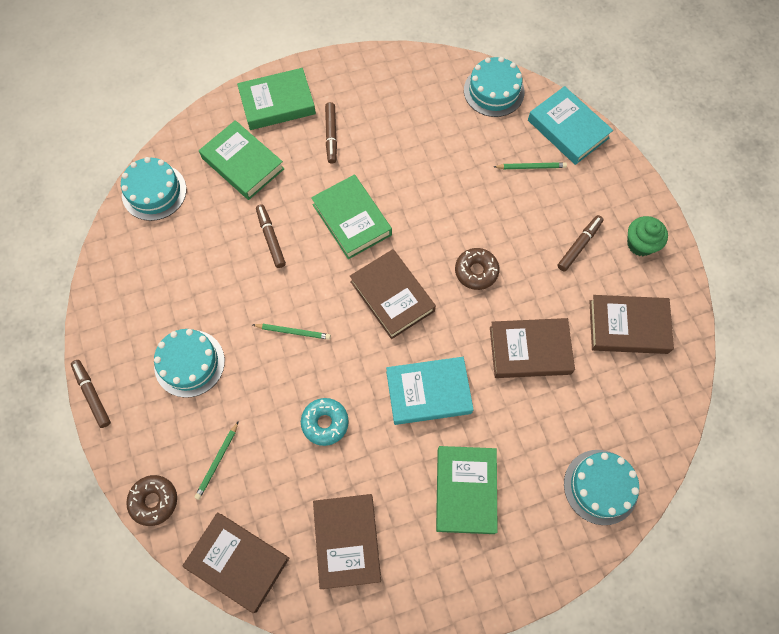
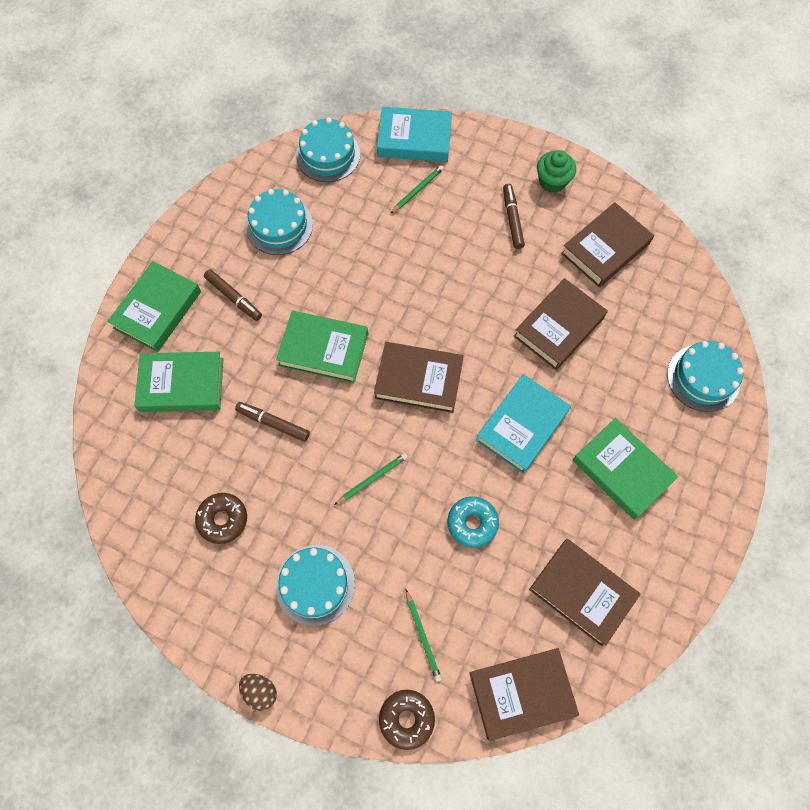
camera: 45 degrees left, 0 degrees up
(92, 394) = (260, 691): brown marker -> brown egg
(154, 192) = (127, 477): turquoise cake -> turquoise cake (279, 226)
(476, 271) = (460, 304): brown donut -> brown donut (223, 519)

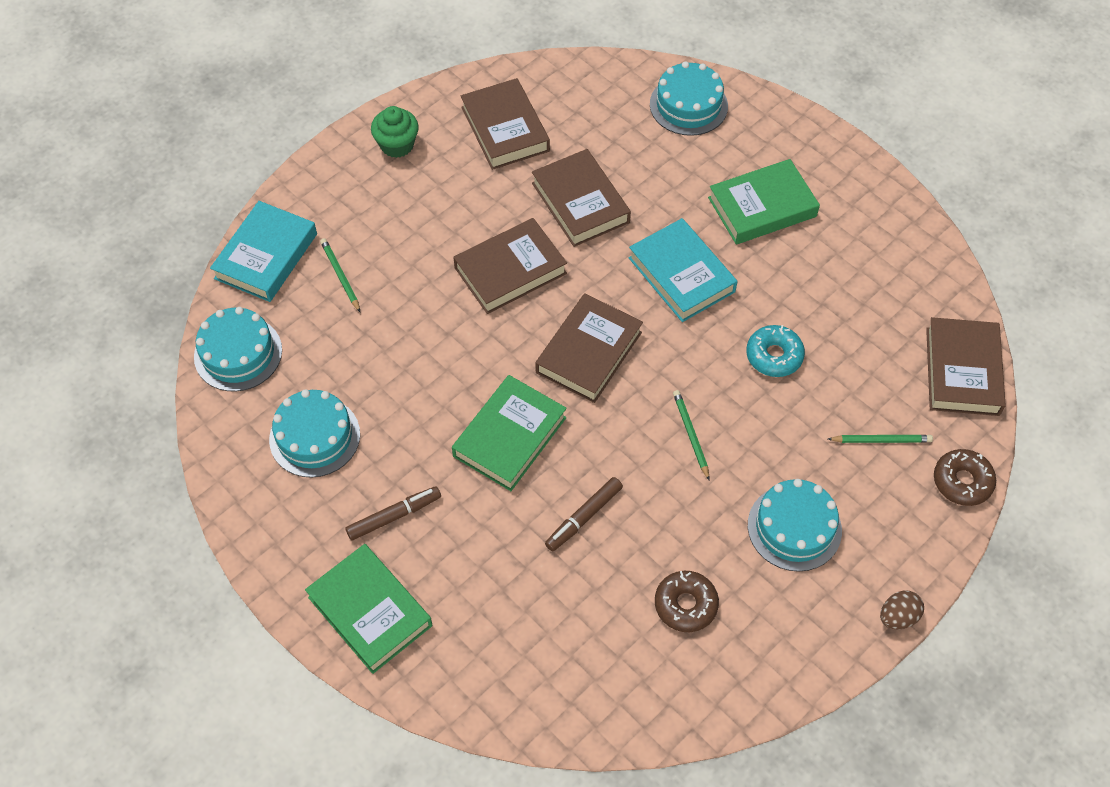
camera: 70 degrees left, 10 degrees down
(182, 384) = (490, 607): green book -> none
(512, 219) = (427, 198): brown marker -> none
(582, 592) = (877, 285): brown book -> brown book (510, 271)

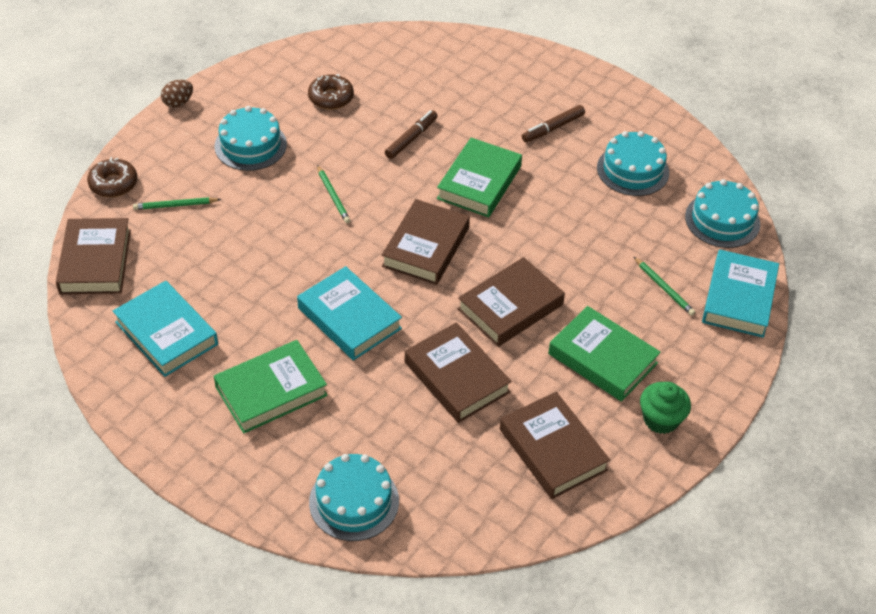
camera: 170 degrees right, 10 degrees down
(370, 611) = (551, 78): green book -> green book (602, 358)
(774, 356) = (263, 258): turquoise donut -> none
(871, 277) = (166, 333): none -> turquoise book

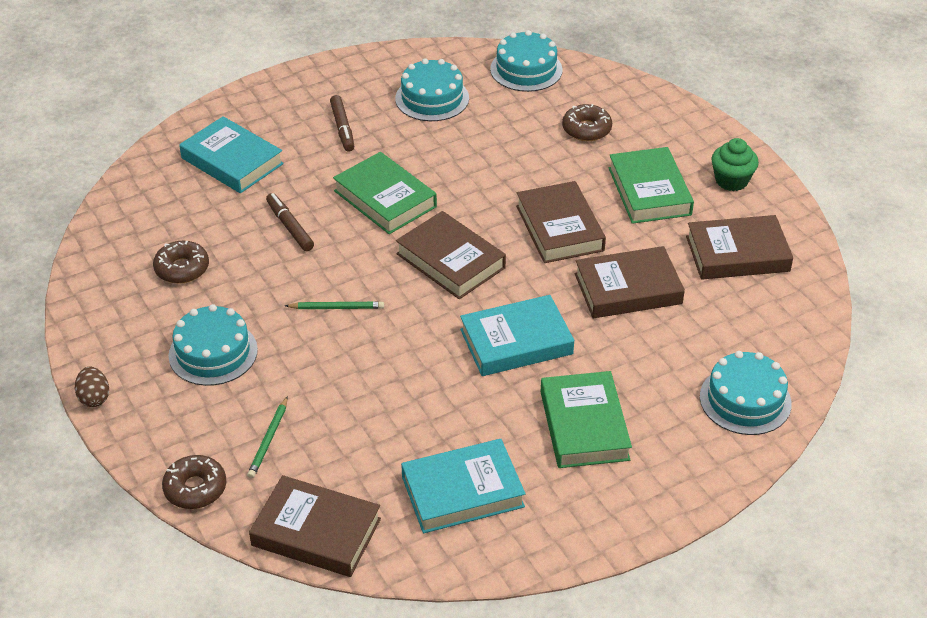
camera: 65 degrees left, 5 degrees down
(602, 358) = (649, 191): green book -> green book turned 75 degrees counterclockwise
(663, 288) = (586, 129): green pencil -> brown donut
(739, 298) = (621, 92): turquoise book -> turquoise book (232, 161)

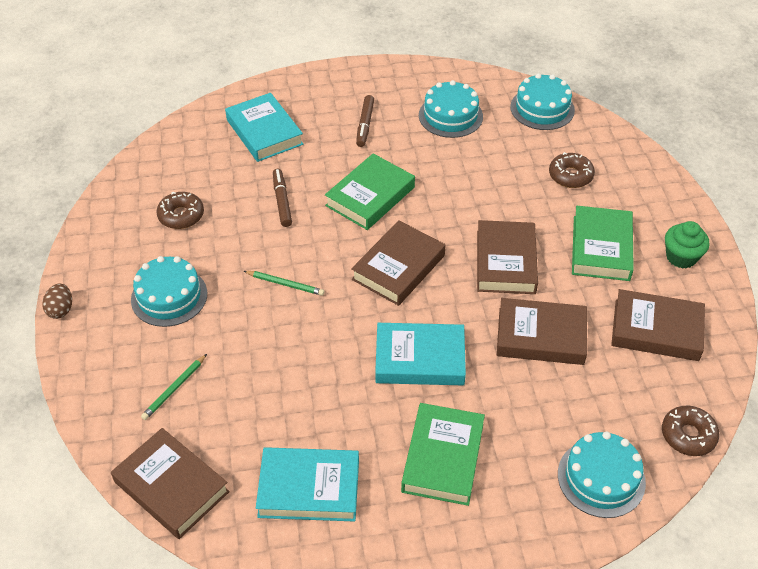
camera: 20 degrees right, 5 degrees up
(195, 488) = (97, 415): brown donut -> brown donut (688, 435)
(385, 199) = (370, 196): green book -> green book turned 60 degrees clockwise
(450, 261) = (398, 267): brown book -> brown book turned 60 degrees clockwise

